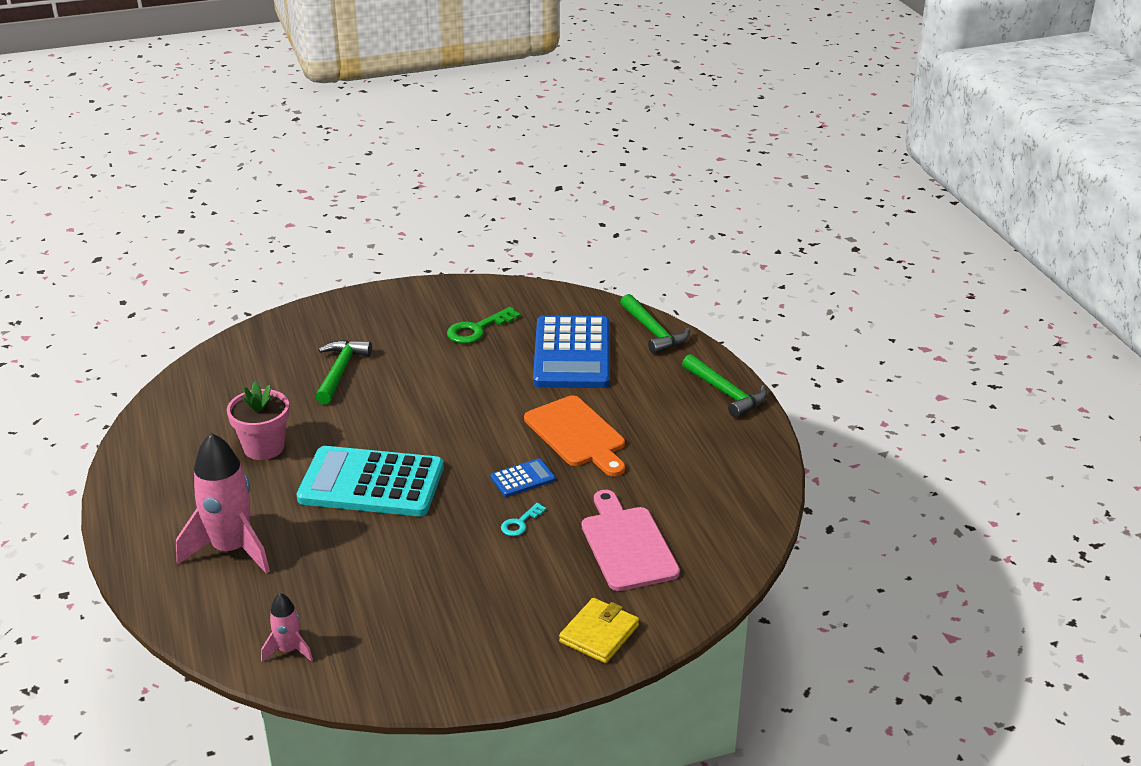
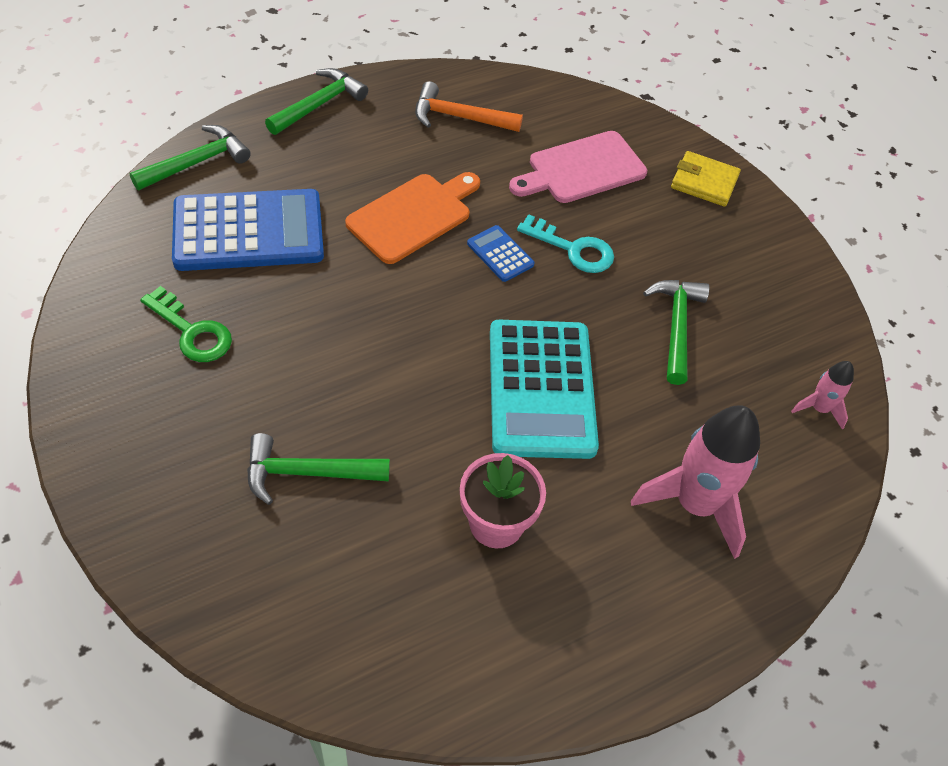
camera: 105 degrees left, 20 degrees up
(411, 573) = (676, 327): none -> green hammer
(520, 523) = (573, 249): turquoise key -> turquoise key, size x1.73
(707, 473) = (459, 117): none -> orange hammer

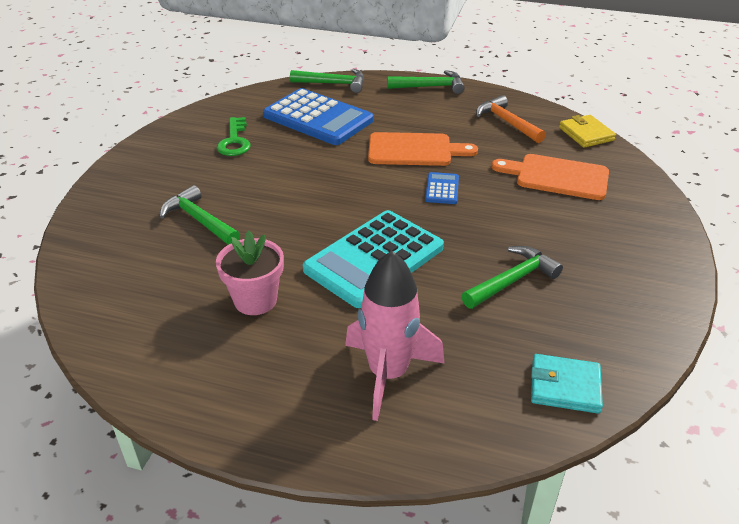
camera: 50 degrees right, 15 degrees down
(573, 249) = (494, 209): turquoise key -> none
(582, 169) = (557, 176): pink cutting board -> orange cutting board
(704, 182) = (646, 222): yellow wallet -> yellow wallet (586, 134)
(819, 408) = (565, 386): pink rocket -> turquoise wallet

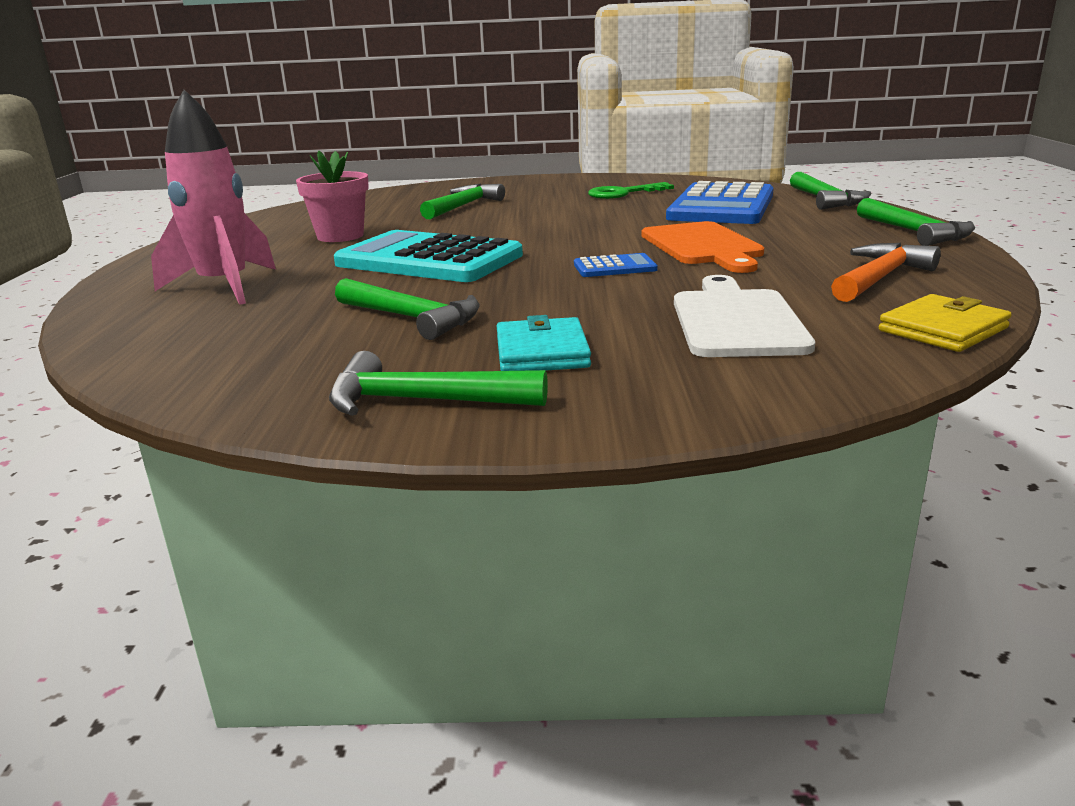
camera: 75 degrees right, 15 degrees down
(557, 176) = (736, 320): orange cutting board -> white cutting board
(565, 386) = (185, 361): turquoise wallet -> turquoise wallet (542, 352)
(646, 289) = (423, 401): none -> green hammer

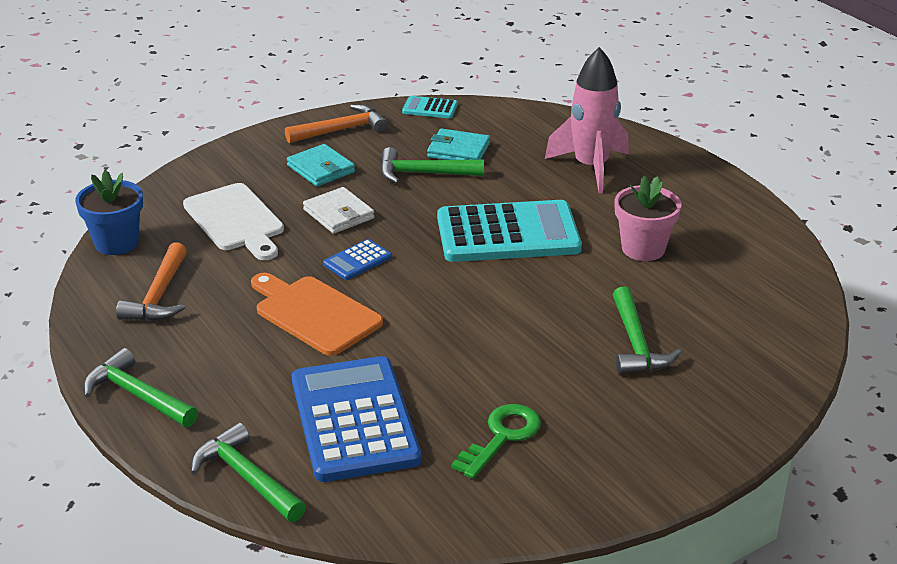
camera: 145 degrees right, 10 degrees up
(218, 399) = (430, 108): none -> turquoise calculator
(315, 332) = (458, 150): none -> turquoise wallet
(423, 401) = (341, 130): green hammer -> orange hammer
(585, 302) = (338, 214): none -> white wallet
(943, 329) = (116, 243): yellow wallet -> blue flower pot

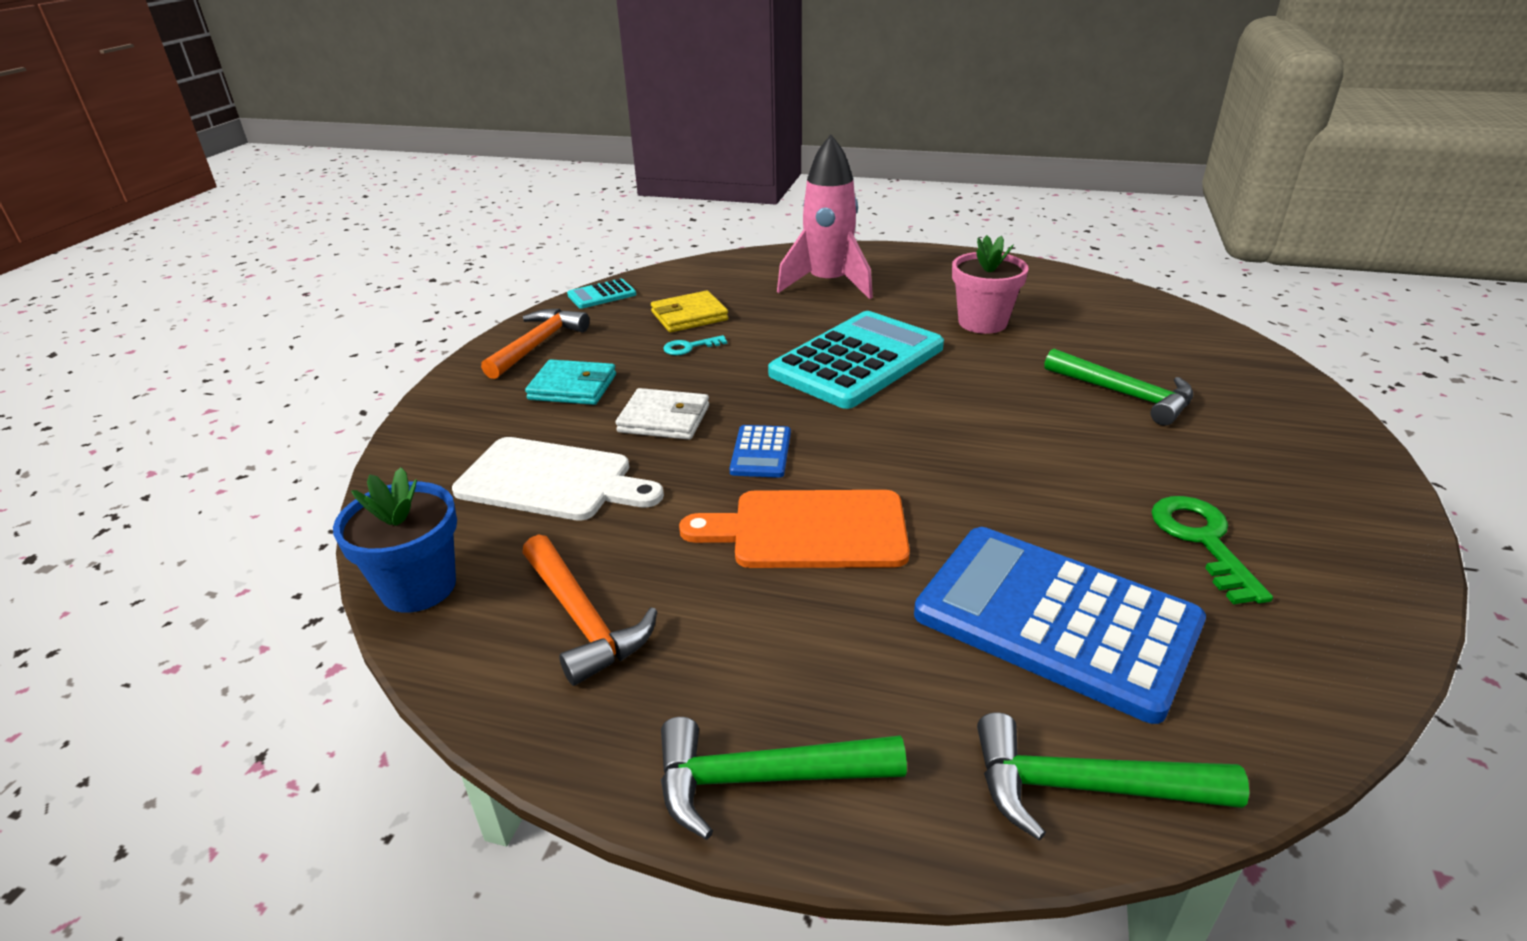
camera: 40 degrees left, 0 degrees up
(423, 174) = (689, 347): green hammer -> turquoise key
(458, 150) = (689, 316): turquoise wallet -> yellow wallet

